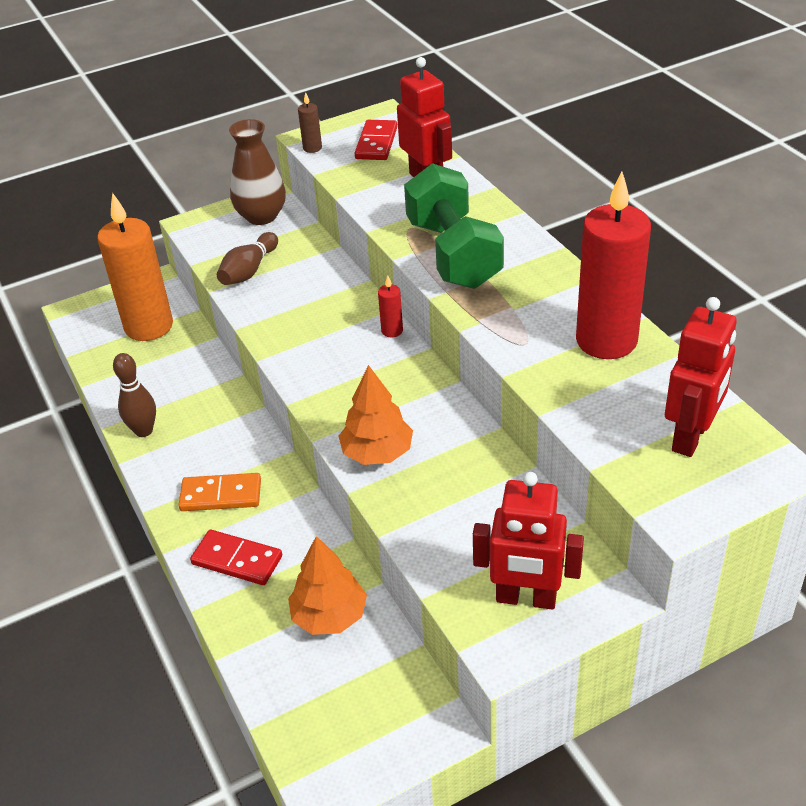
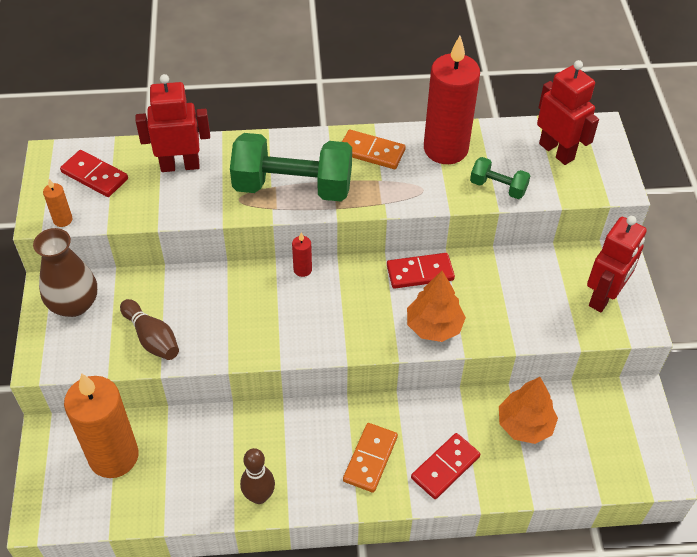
camera: 70 degrees left, 10 degrees up
(312, 148) = (63, 220): brown candle -> orange candle
(448, 417) = (420, 272): none -> red domino
(551, 288) = (371, 152): none -> orange domino
(579, 402) = (498, 187): none -> green dumbbell

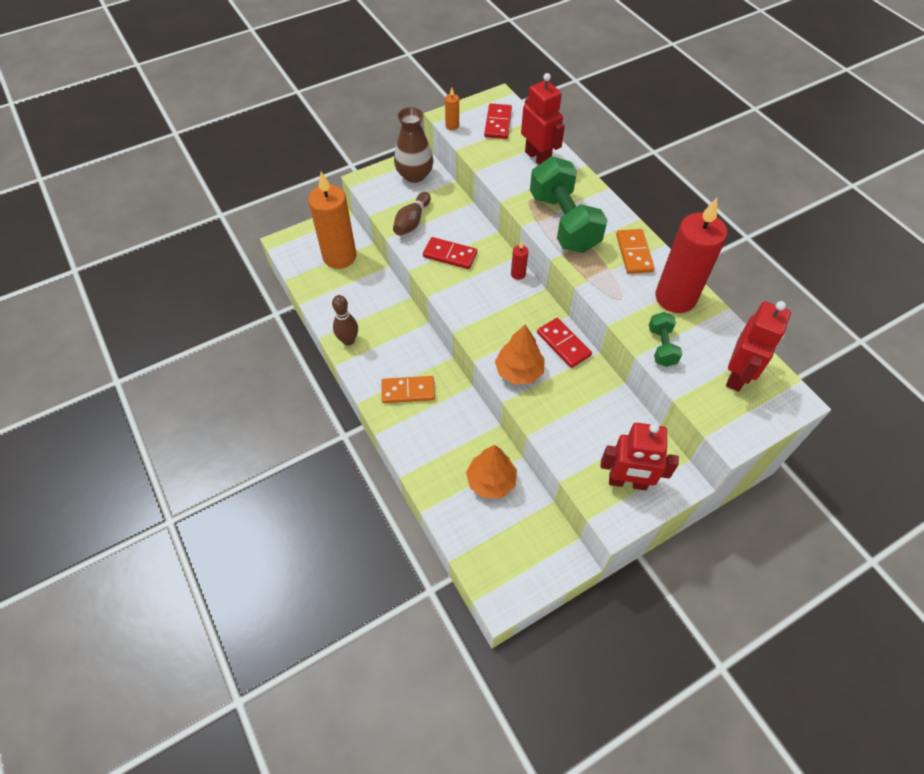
camera: 65 degrees right, 5 degrees up
(445, 467) = (425, 440): red domino -> red domino (450, 255)

